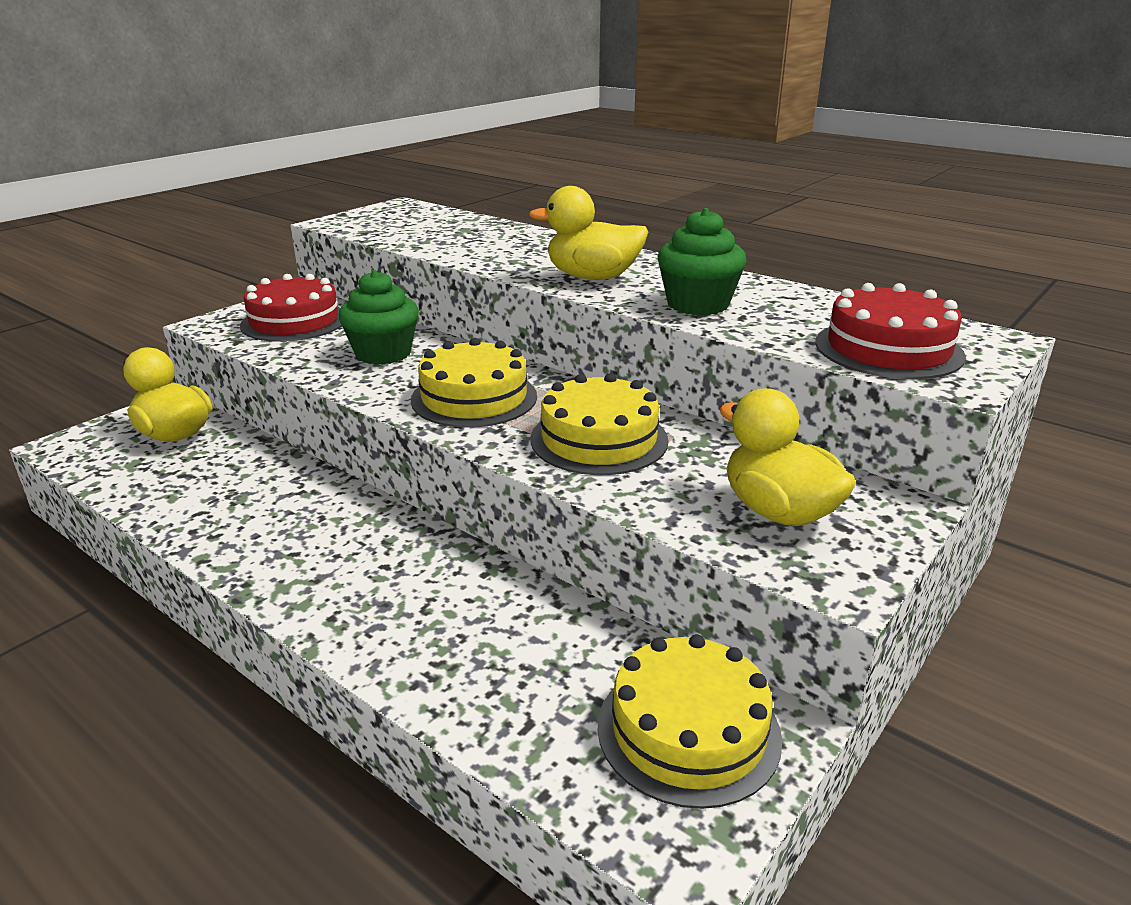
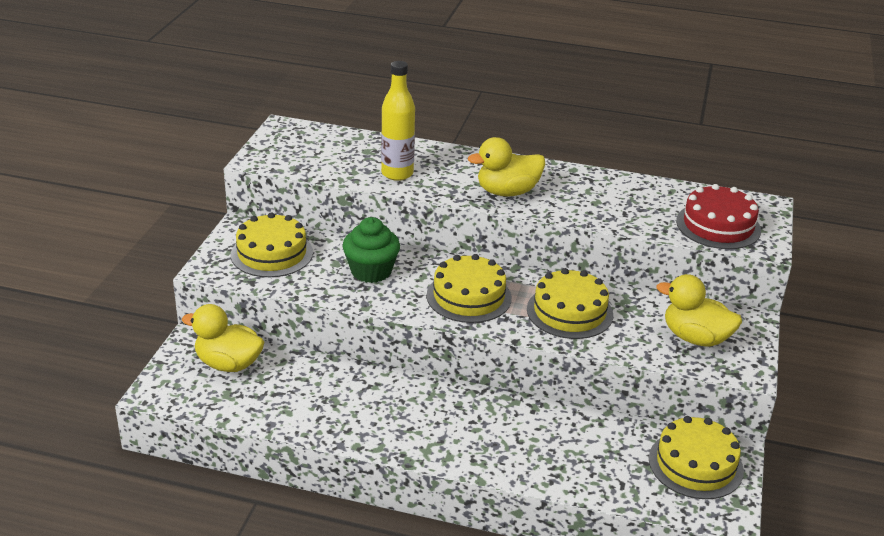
camera: 25 degrees left, 5 degrees up
(294, 321) = (272, 253): red cake -> yellow cake
(473, 248) = (397, 174): none -> yellow bottle
(698, 304) = (592, 207): green cupcake -> none

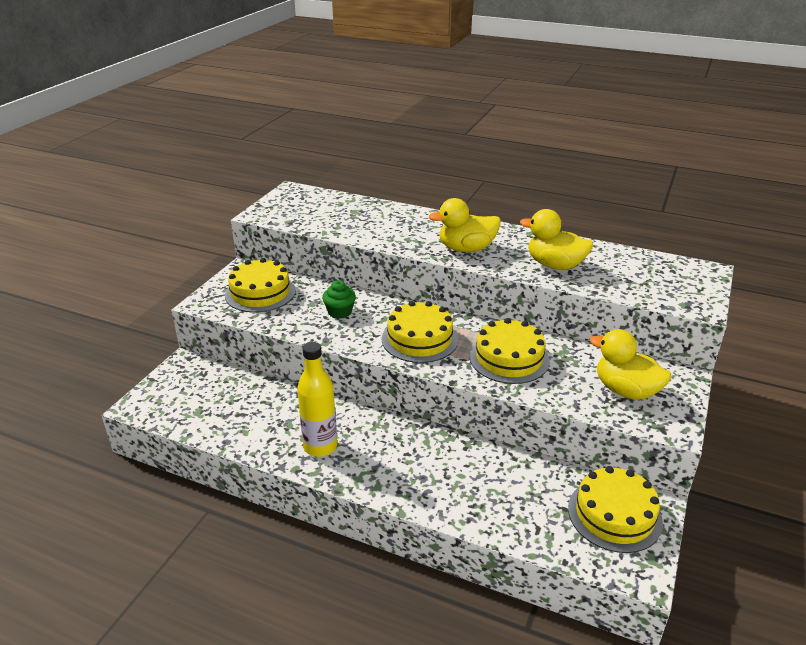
camera: 10 degrees right, 0 degrees up
(228, 364) = (208, 385): yellow duck -> yellow duck (555, 265)
(371, 271) = (339, 312): green cupcake -> green cupcake, size x0.67
(397, 174) = (374, 230): yellow bottle -> yellow bottle (320, 446)
(718, 226) = (657, 286): red cake -> none

